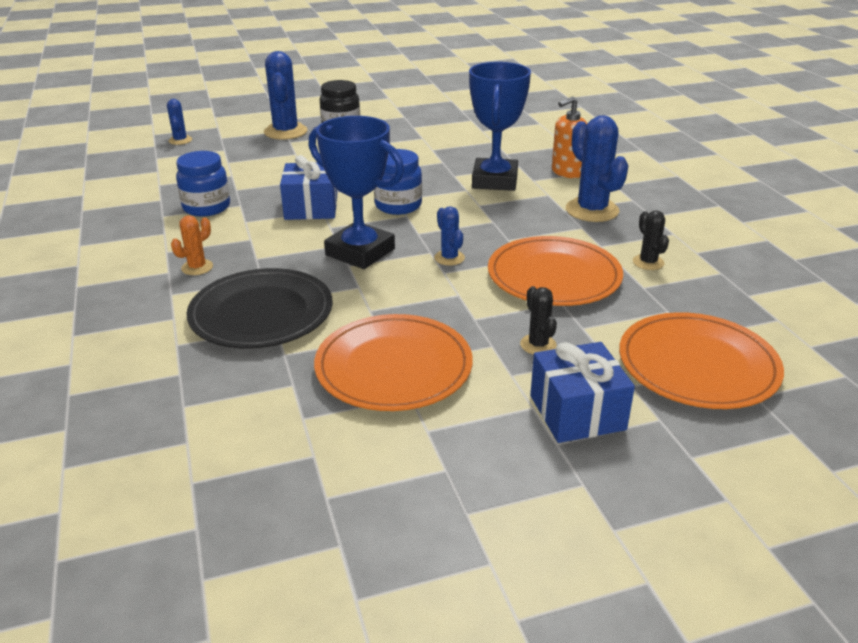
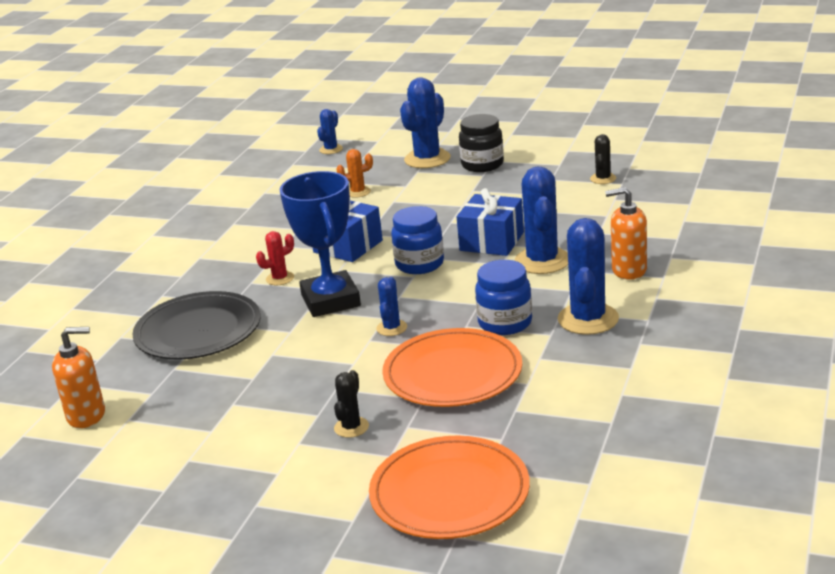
camera: 40 degrees right, 5 degrees down
(197, 267) = (203, 278): orange cactus -> orange cactus (358, 192)
(206, 207) = (272, 224): blue jar -> blue jar (505, 323)
(247, 432) = (86, 415): none -> orange soap dispenser
(282, 247) = (280, 278): none -> red cactus
(393, 367) = (228, 405): orange plate -> none
(495, 181) = (542, 261): blue trophy -> blue cactus
(577, 412) = (301, 490): blue gift -> blue gift (492, 241)
(648, 262) = (557, 388): black cactus -> black cactus (603, 179)

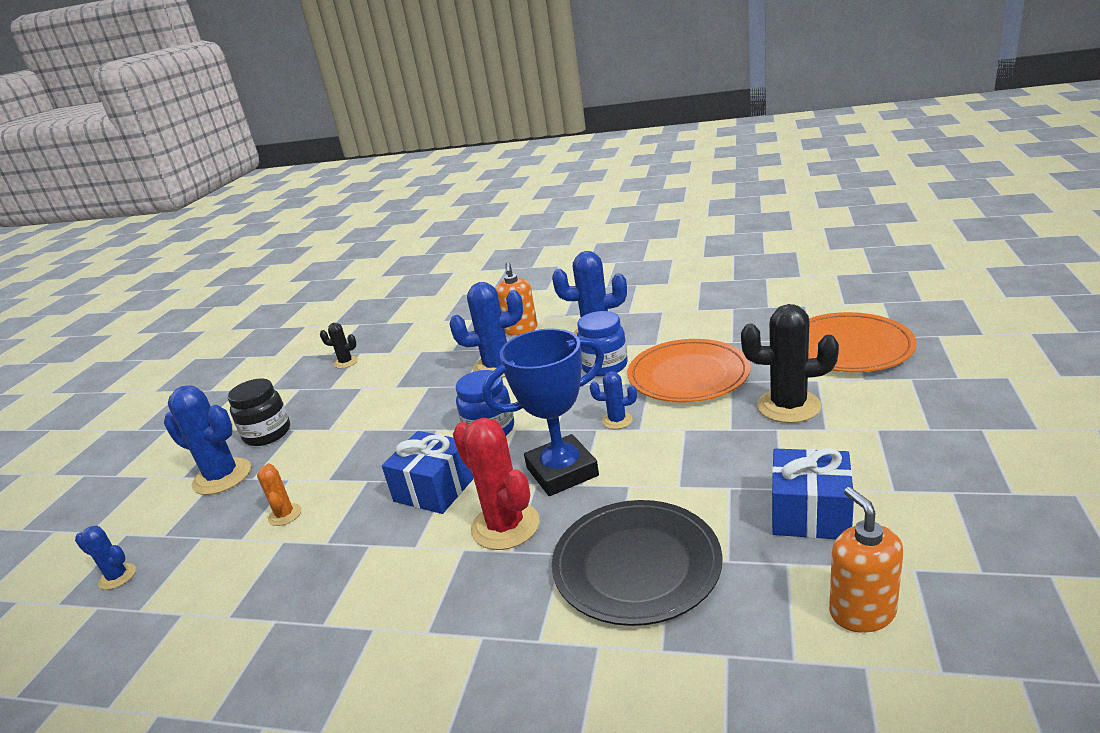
camera: 95 degrees left, 0 degrees up
(280, 278) = (505, 526): red cactus -> red cactus, size x1.91
(351, 427) = (788, 406): black cactus -> black cactus, size x1.91
(492, 241) = (452, 397): blue gift -> blue gift (810, 513)

